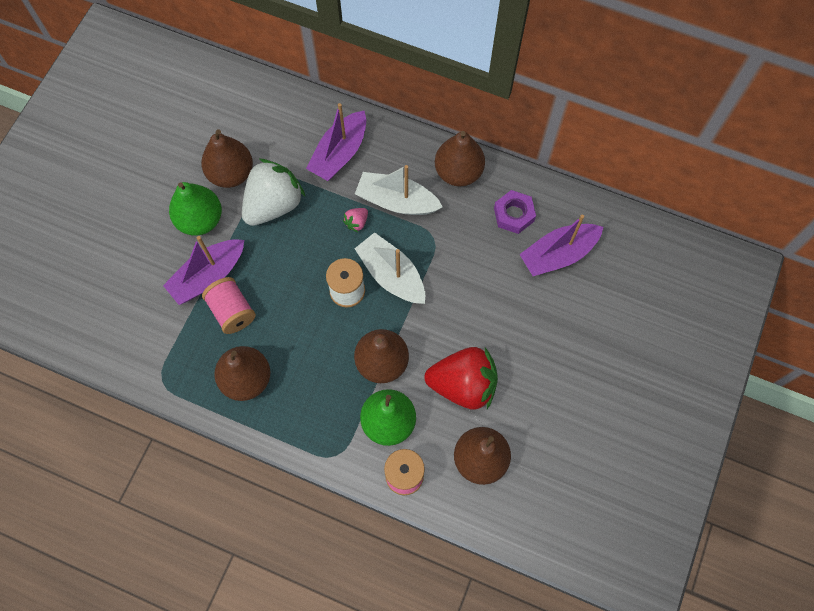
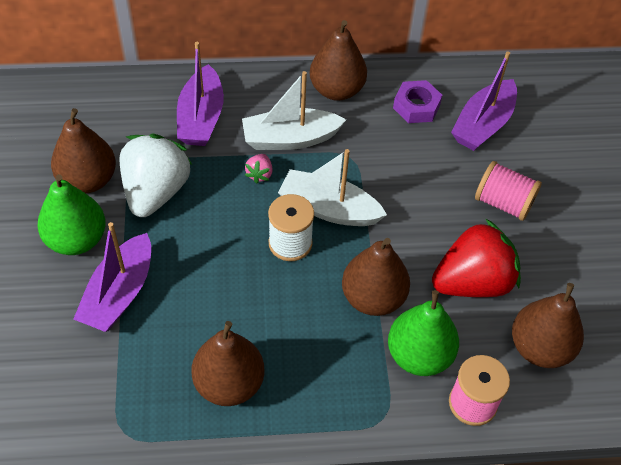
camera: 30 degrees left, 15 degrees down
(232, 311) = (169, 318): pink spool -> pink spool (503, 203)

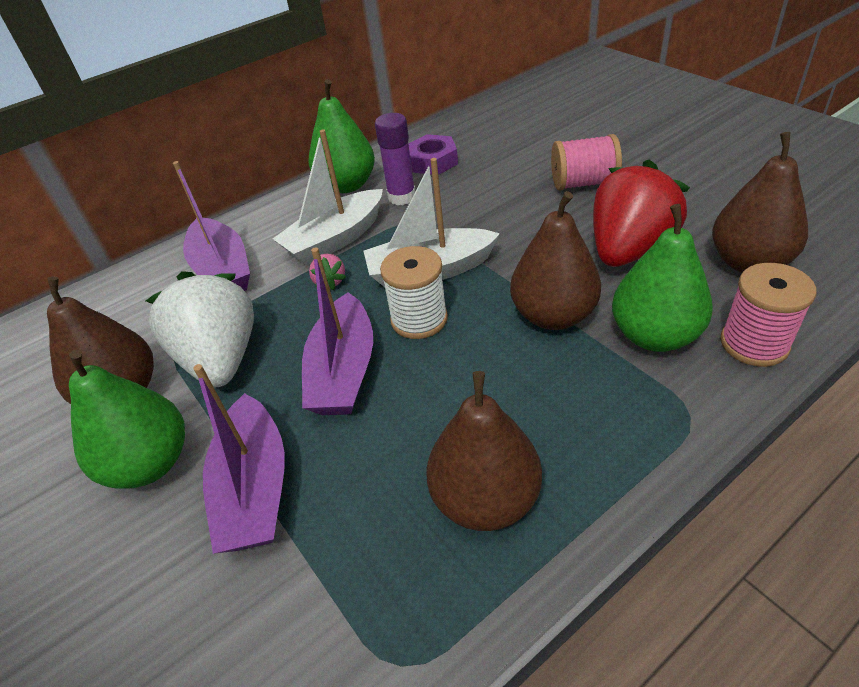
camera: 25 degrees left, 10 degrees down
(336, 90) = (347, 185): brown pear -> green pear
(365, 128) = (402, 197): none -> purple glue stick
(483, 124) = (503, 145): purple boat -> purple boat (343, 371)

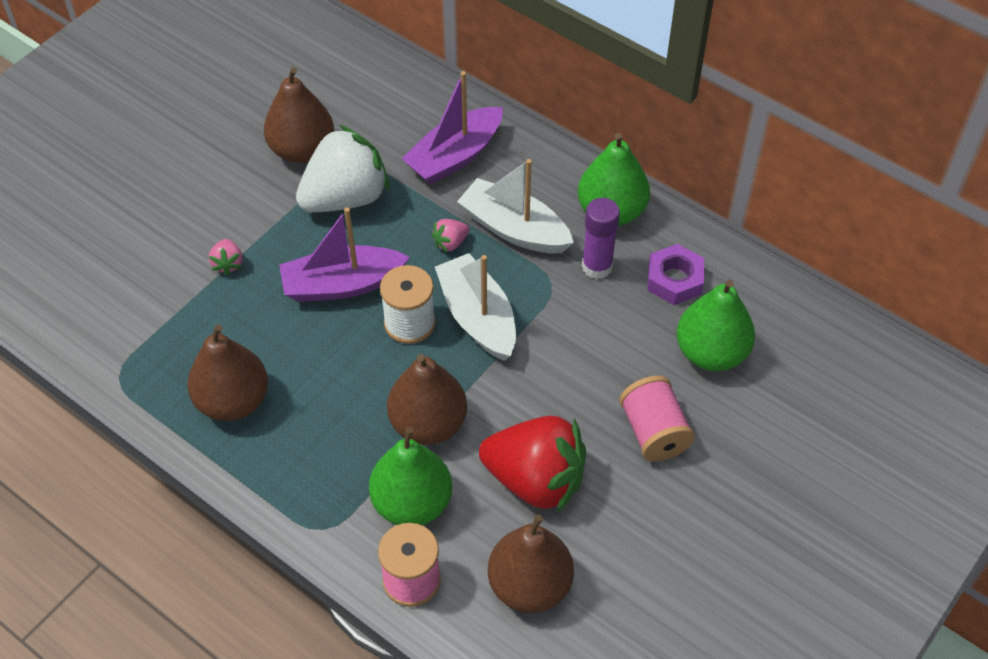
camera: 70 degrees right, 10 degrees up
(150, 463) = (242, 195): green pear -> green pear (711, 353)
(255, 488) = (228, 264): purple boat -> pink strawberry

